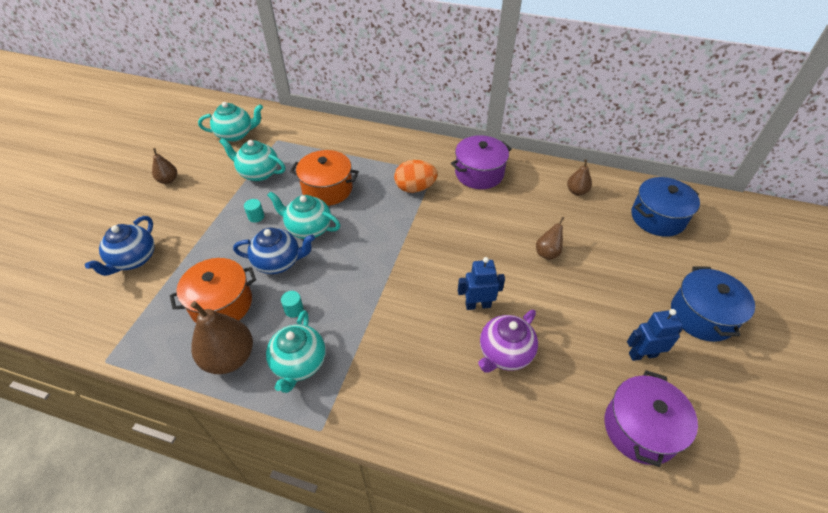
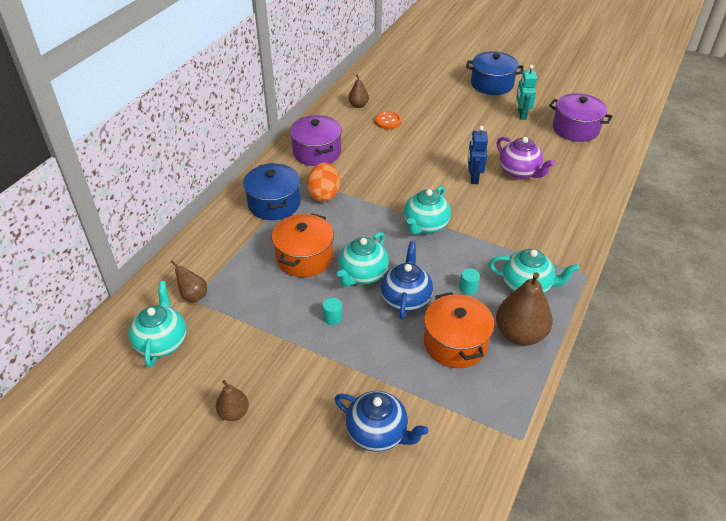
camera: 80 degrees left, 5 degrees down
(258, 173) = (254, 317): turquoise teapot -> turquoise teapot (425, 225)
(547, 253) = (425, 134): brown pear -> brown pear (193, 296)
(557, 218) = (388, 121): none -> orange button
(642, 354) = (521, 114): blue robot -> turquoise robot
(657, 218) = (399, 77): blue pot -> blue pot (274, 204)

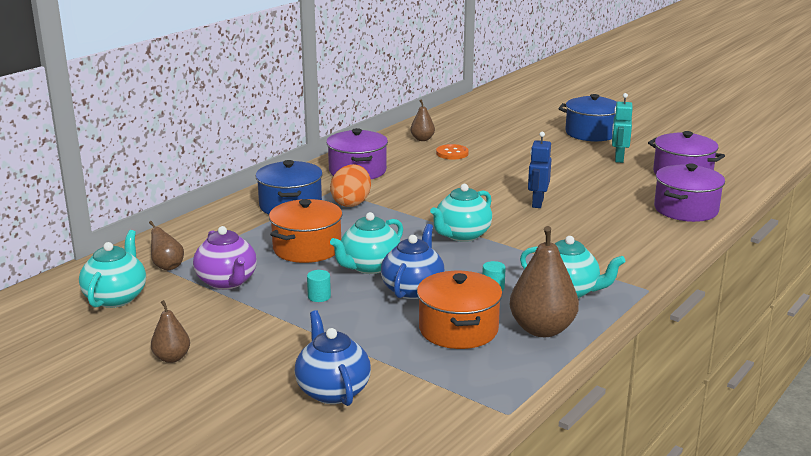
camera: 10 degrees right, 20 degrees down
(378, 433) = (332, 390): blue teapot -> blue teapot turned 150 degrees counterclockwise
(519, 172) = (596, 203): purple teapot -> purple teapot (227, 282)
(589, 173) = (686, 209): none -> purple pot

